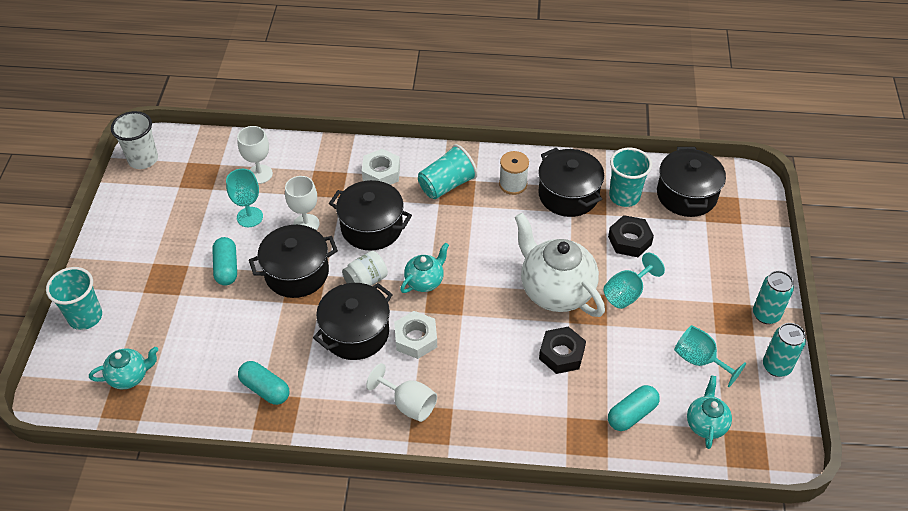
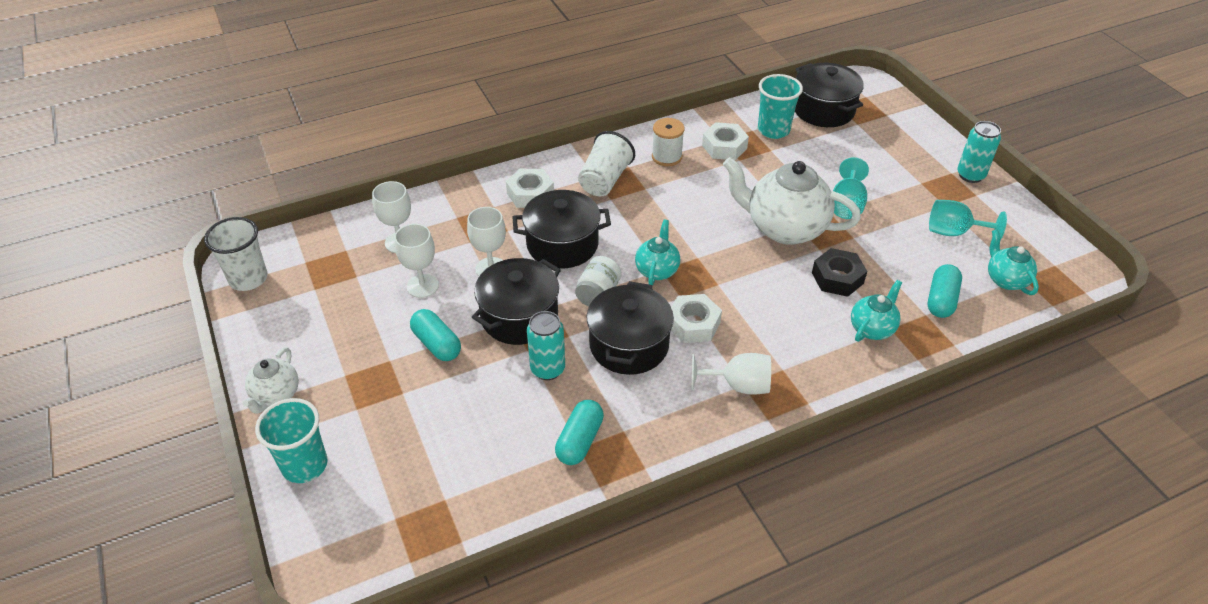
camera: 30 degrees left, 5 degrees down
(102, 257) = (276, 395): none -> white teapot
(129, 376) = (412, 502): turquoise teapot -> turquoise teapot (872, 328)
(250, 217) = (422, 286): turquoise goblet -> white goblet
(265, 389) = (579, 441): turquoise capsule -> turquoise capsule turned 75 degrees counterclockwise
(446, 185) = (604, 180): turquoise cup -> white cup
(568, 195) = (724, 147): black pot -> white nut
(629, 240) = (810, 163): black nut -> none
(776, 366) = (1015, 211): turquoise can -> turquoise can (547, 369)

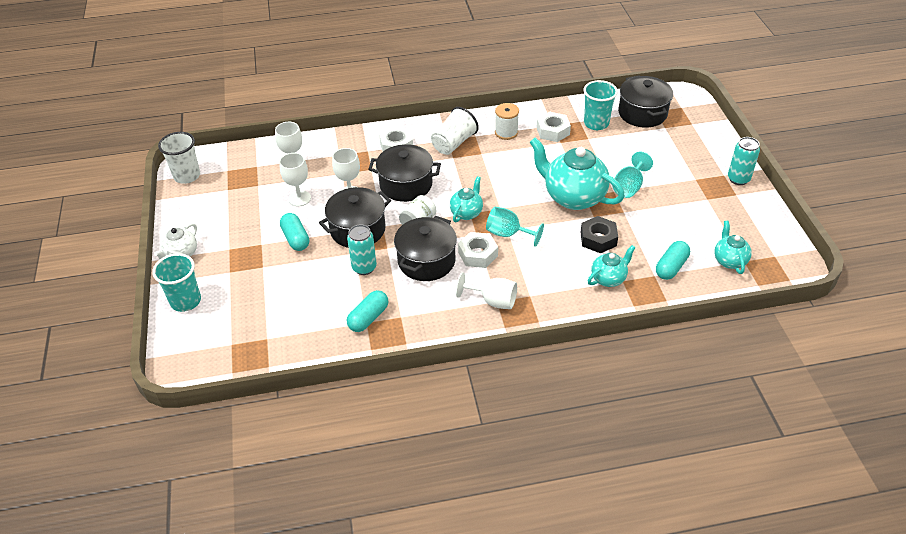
camera: 15 degrees right, 0 degrees up
(784, 228) = (573, 197): white teapot -> turquoise teapot
(954, 232) = (704, 219): turquoise goblet -> turquoise goblet (508, 234)

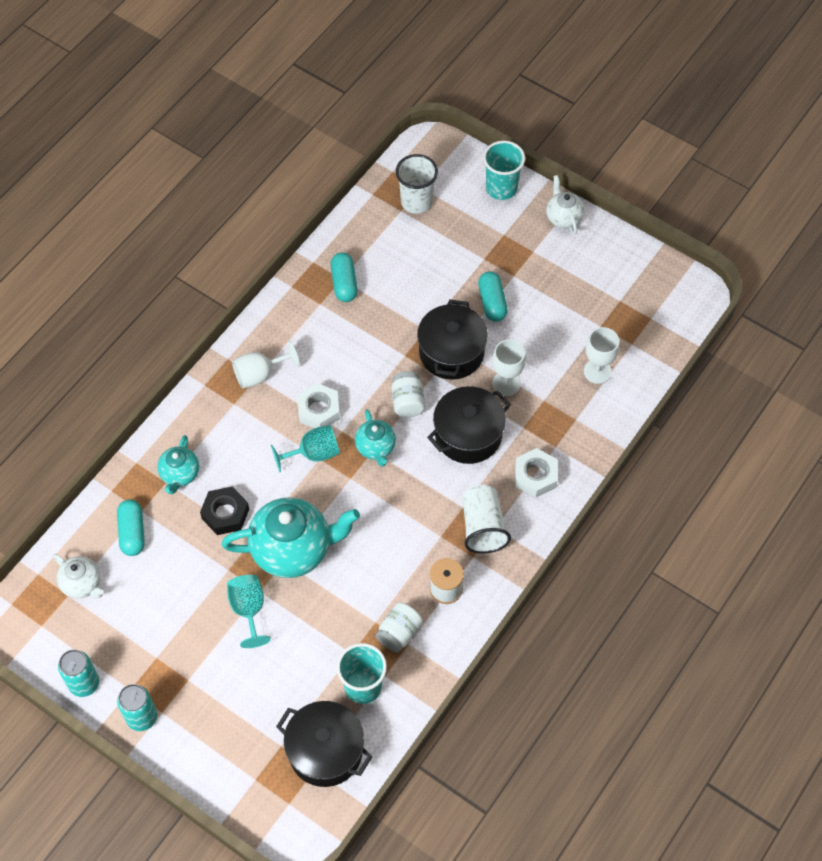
camera: 135 degrees right, 15 degrees up
(187, 176) = (675, 284): white cup -> white cup (416, 202)
(296, 239) = (492, 302): turquoise capsule -> turquoise capsule turned 60 degrees clockwise
(299, 198) = (544, 342): white goblet -> none
(364, 267) = (400, 322): turquoise can -> turquoise can (84, 683)
(426, 261) = (356, 369): black pot -> none
(553, 131) = (399, 633): white nut -> white jar
(729, 261) = (82, 584): turquoise teapot -> white teapot

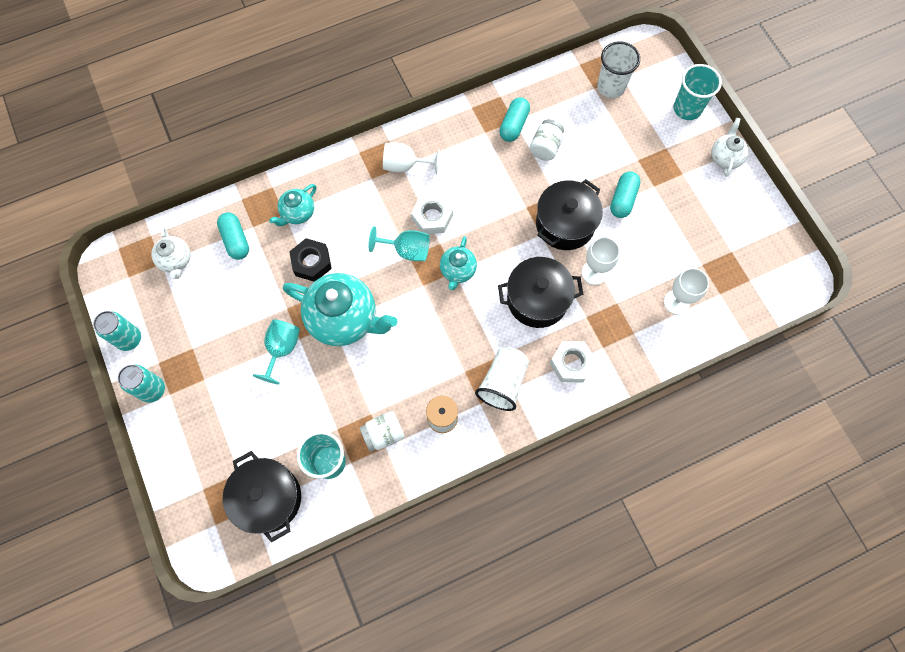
camera: 30 degrees right, 10 degrees up
(132, 532) = (236, 240): turquoise capsule -> turquoise capsule turned 45 degrees counterclockwise
(407, 402) = (505, 246): white jar -> white jar (545, 147)

